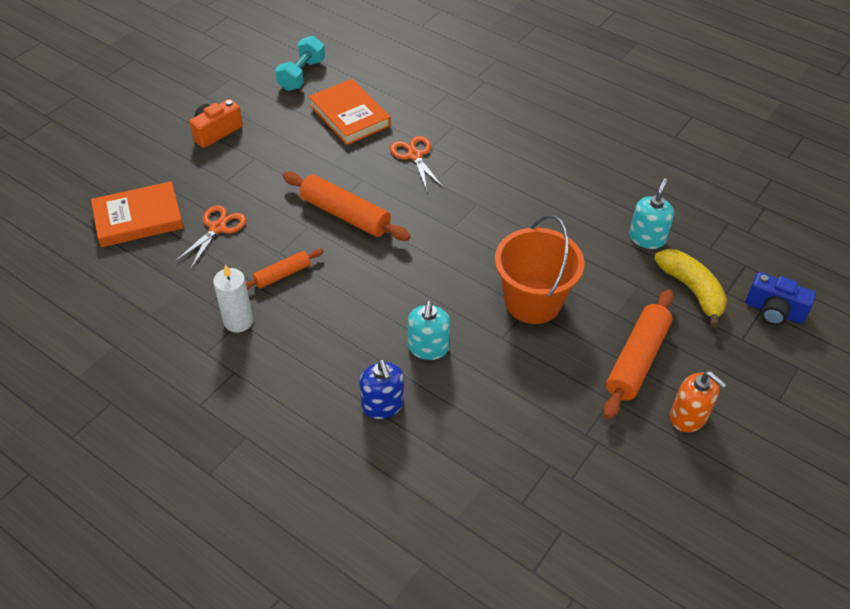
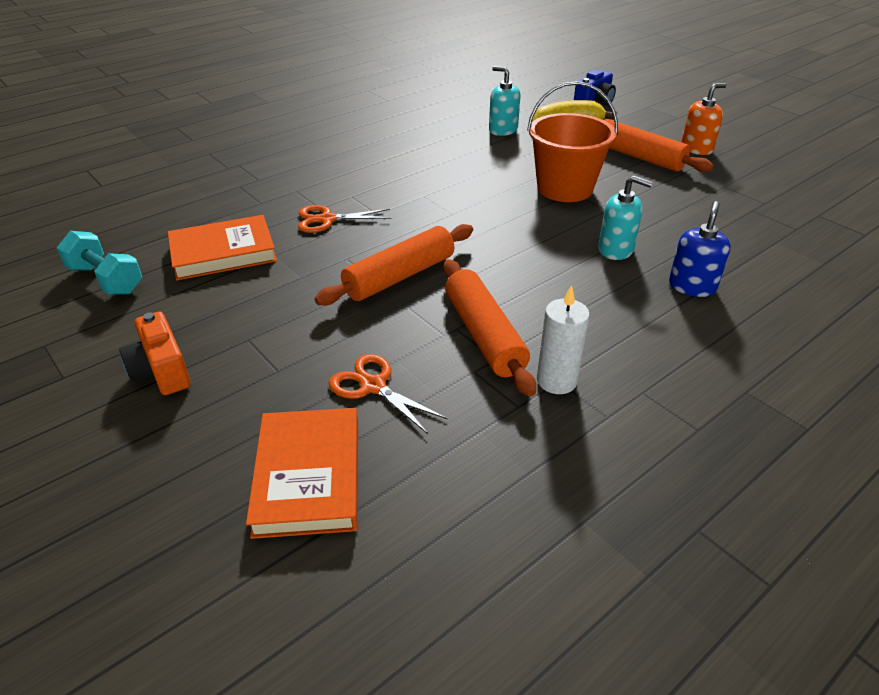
camera: 75 degrees left, 10 degrees down
(282, 274) = (484, 335): orange rolling pin -> orange rolling pin, size x1.75
(382, 405) = (692, 286): blue soap dispenser -> blue soap dispenser turned 60 degrees counterclockwise

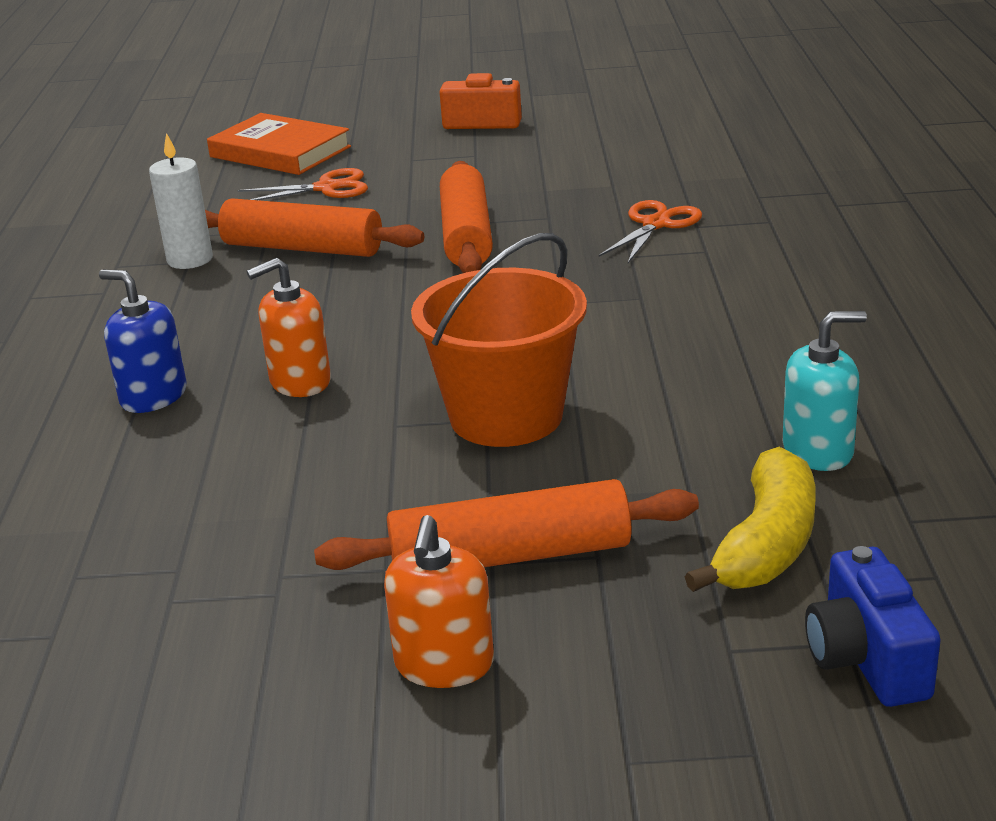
camera: 130 degrees right, 10 degrees down
(106, 280) = (670, 114): turquoise dumbbell -> none
(223, 253) = (652, 163): orange book -> none
(616, 249) = (300, 382): turquoise soap dispenser -> orange soap dispenser
(692, 286) = (153, 396): blue soap dispenser -> blue soap dispenser turned 150 degrees clockwise

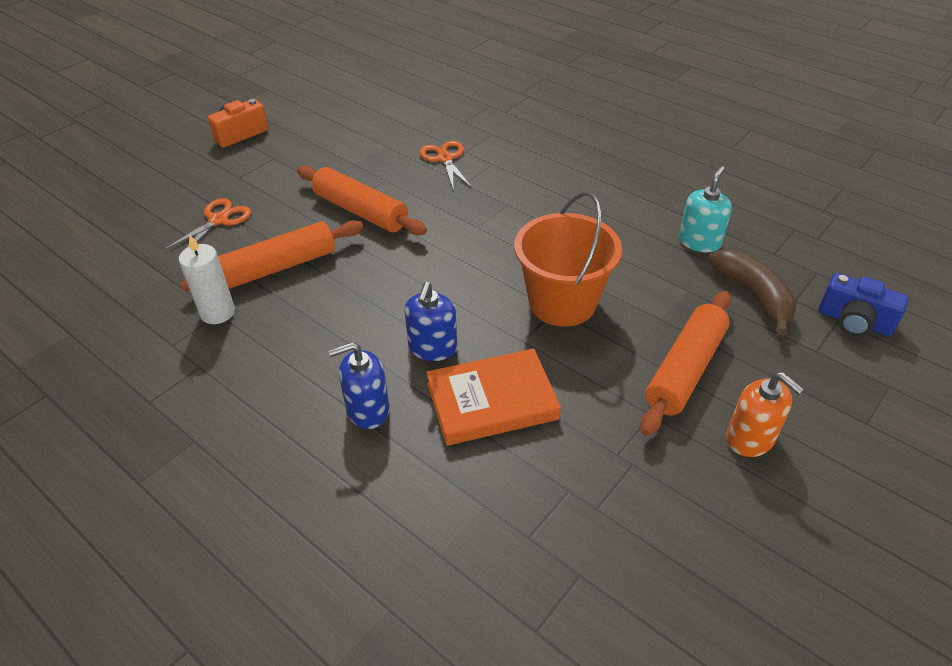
camera: 50 degrees left, 15 degrees up
(280, 152) = (136, 209): orange book -> orange book (492, 401)
(300, 382) = (432, 348): orange soap dispenser -> blue soap dispenser
(767, 544) = (752, 296): yellow banana -> brown banana

